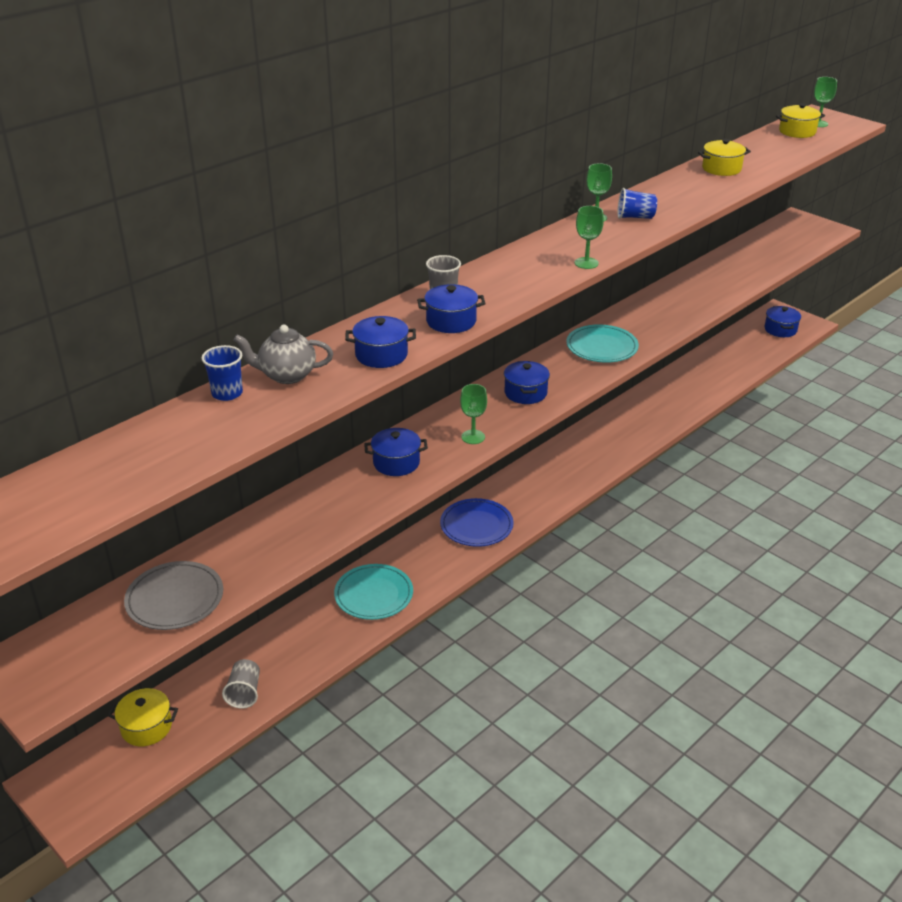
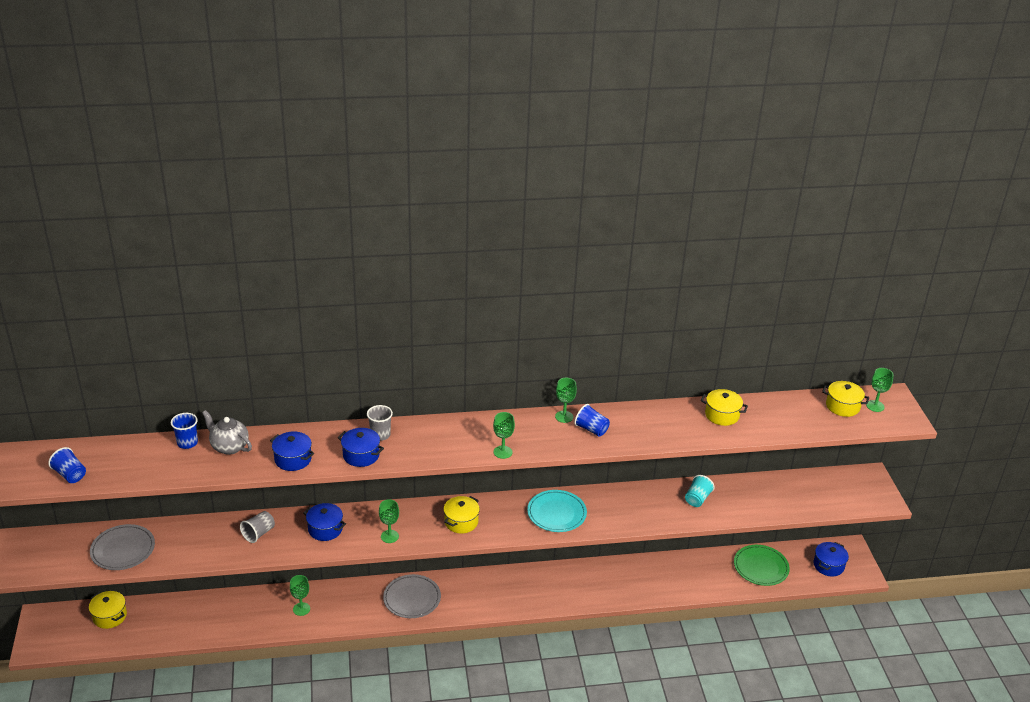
camera: 35 degrees right, 0 degrees up
(110, 489) = (70, 475): none -> blue cup
(244, 693) = (173, 627): grey cup -> grey cup (258, 533)
(374, 595) = (301, 609): turquoise plate -> green goblet
(476, 525) = (412, 598): blue plate -> grey plate
(525, 393) = (461, 522): blue pot -> yellow pot
(699, 286) = (697, 499): none -> turquoise cup
(735, 354) = (761, 567): none -> green plate

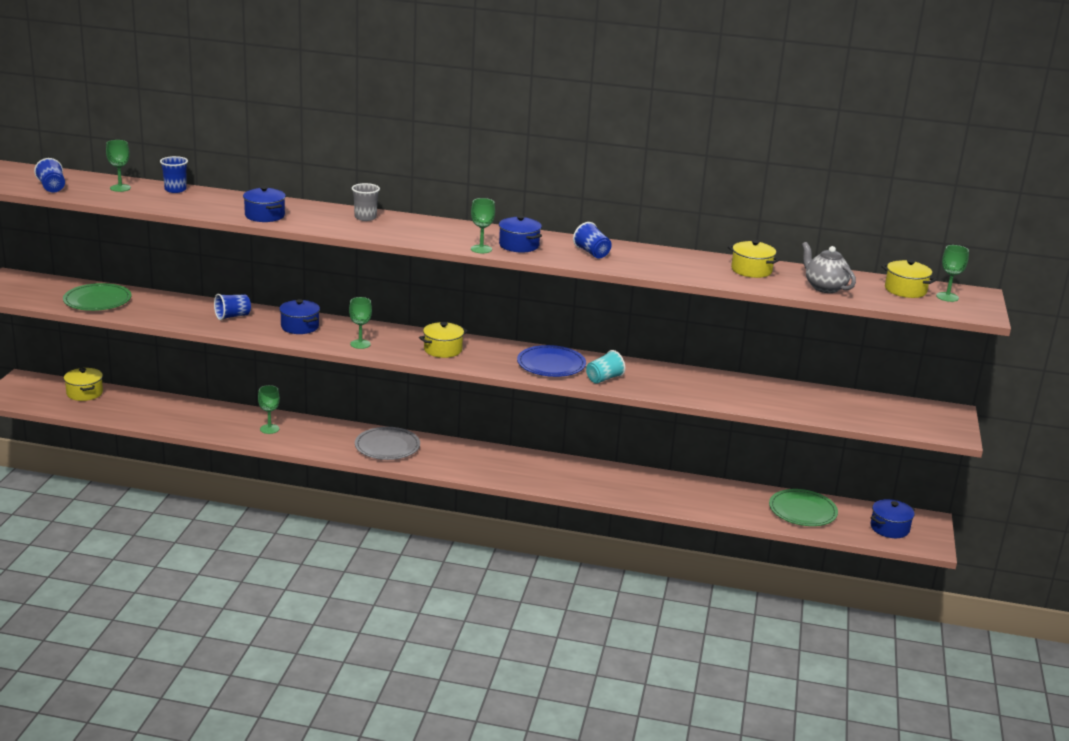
camera: 20 degrees right, 10 degrees down
(123, 550) = (97, 301): grey plate -> green plate
(229, 447) = (212, 198): grey teapot -> grey teapot (824, 287)
(258, 533) = (232, 316): grey cup -> blue cup
(361, 455) = (333, 225): blue pot -> blue pot (519, 245)
(556, 513) = (551, 365): turquoise plate -> blue plate
(564, 417) = (570, 240): green goblet -> green goblet (120, 188)
(697, 499) = (721, 387): turquoise cup -> turquoise cup (604, 379)

